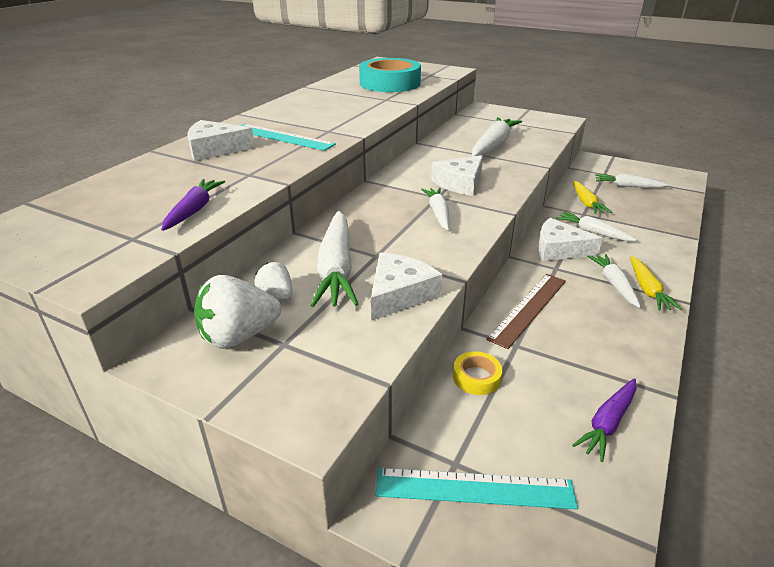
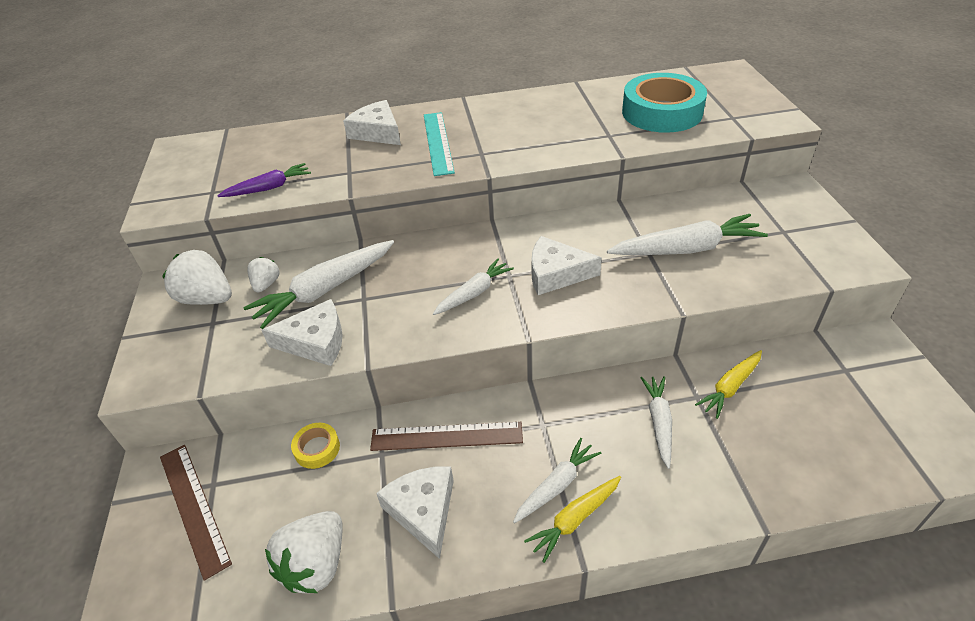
camera: 55 degrees right, 10 degrees up
(474, 488) = (194, 507): turquoise ruler -> brown ruler
(559, 249) = (585, 410): white cheese -> white cheese (423, 511)
(607, 423) = (316, 564): purple carrot -> white strawberry
(627, 186) = (836, 406): white carrot -> none

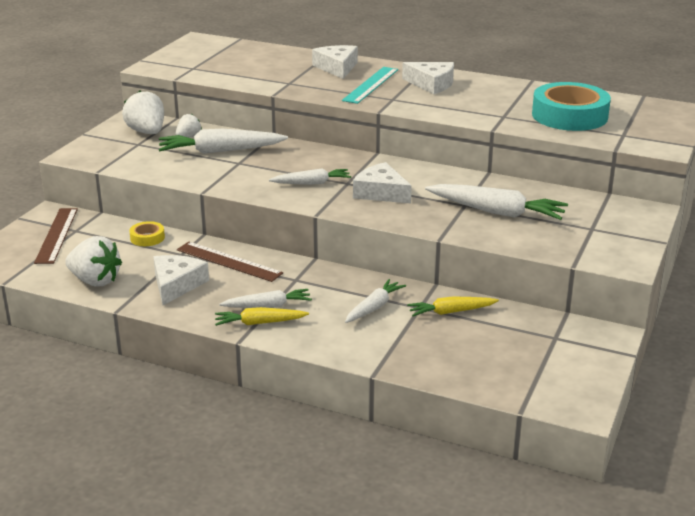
camera: 30 degrees right, 15 degrees down
(269, 188) = (229, 76): purple carrot -> none
(315, 342) = (186, 172): white cheese -> white cheese (431, 84)
(316, 564) = (95, 281): white strawberry -> white strawberry turned 120 degrees counterclockwise

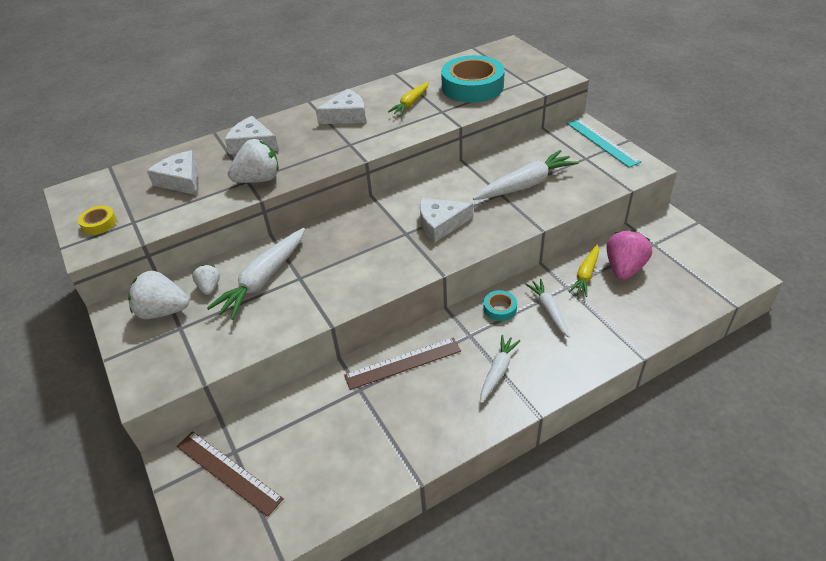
camera: 50 degrees left, 15 degrees up
(95, 281) = (350, 477): white strawberry -> white strawberry (259, 179)
(147, 238) = (306, 401): yellow tape -> yellow tape (99, 223)
(176, 285) = (411, 417): white cheese -> white cheese (181, 180)
(259, 323) = (520, 389): yellow carrot -> yellow carrot (410, 104)
(312, 183) = (385, 252): white carrot -> none
(346, 283) = (500, 308): none -> turquoise tape
(371, 85) = (309, 142): turquoise ruler -> turquoise ruler (602, 142)
(489, 330) = (624, 268): none -> pink strawberry

